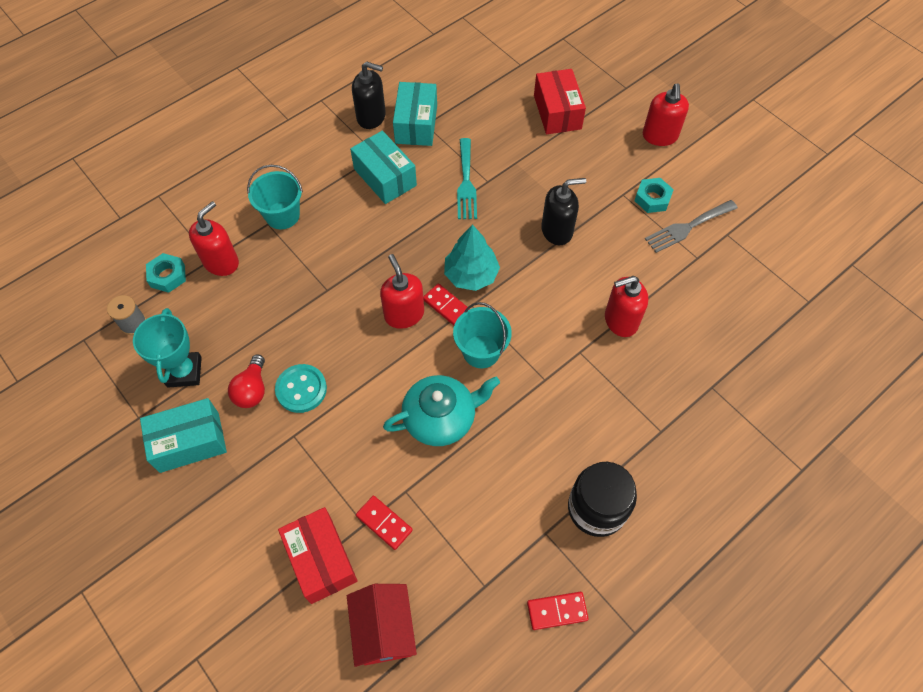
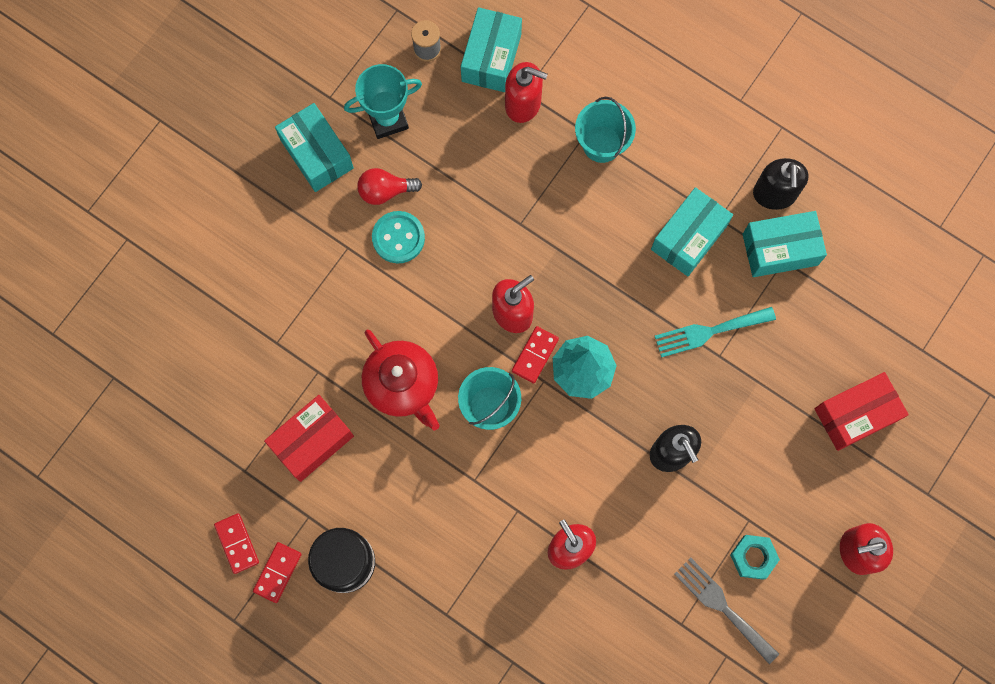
camera: 75 degrees right, 15 degrees up
(168, 276) = (491, 57): turquoise nut -> turquoise box
(321, 560) = (234, 315): red box -> red box (312, 441)
(384, 523) = (282, 361): red domino -> red domino (277, 572)
(384, 629) = (186, 390): red house -> none
(441, 418) = (403, 385): turquoise teapot -> red teapot

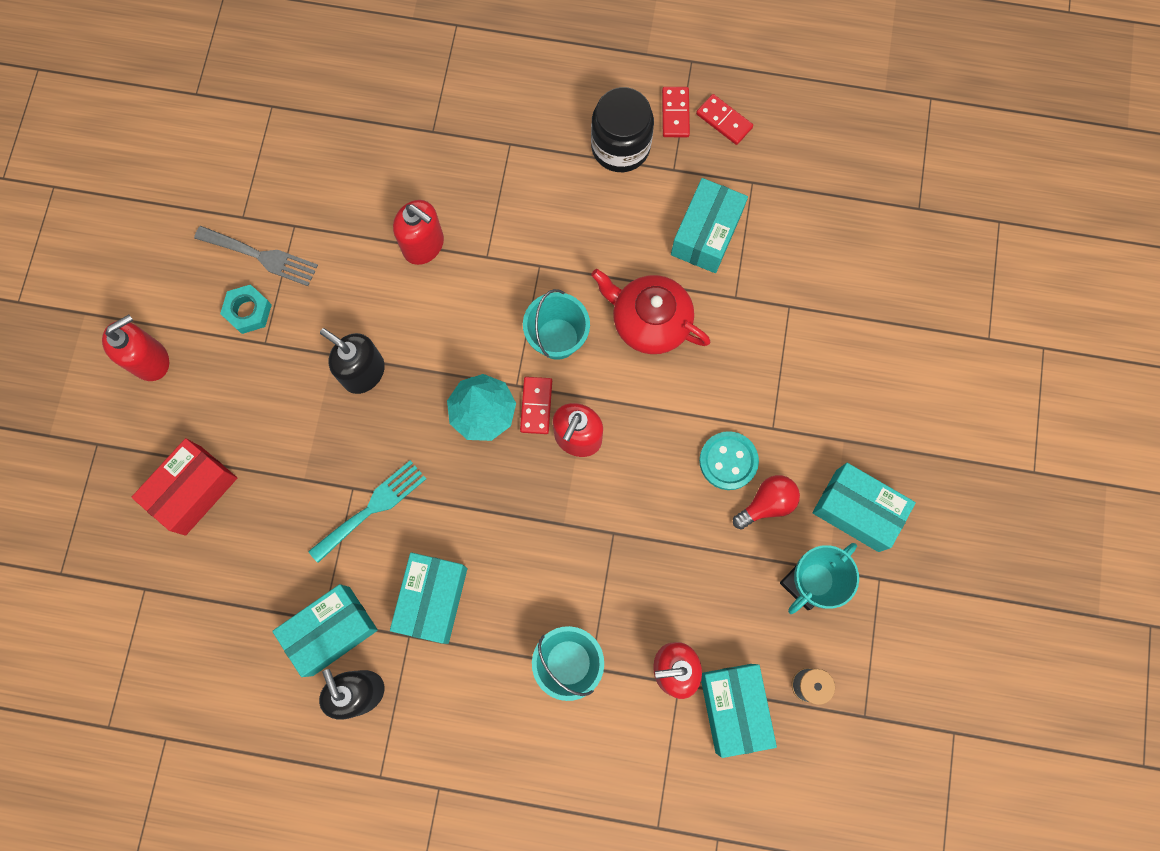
camera: 155 degrees right, 0 degrees up
(312, 441) = (706, 234): red box -> turquoise box

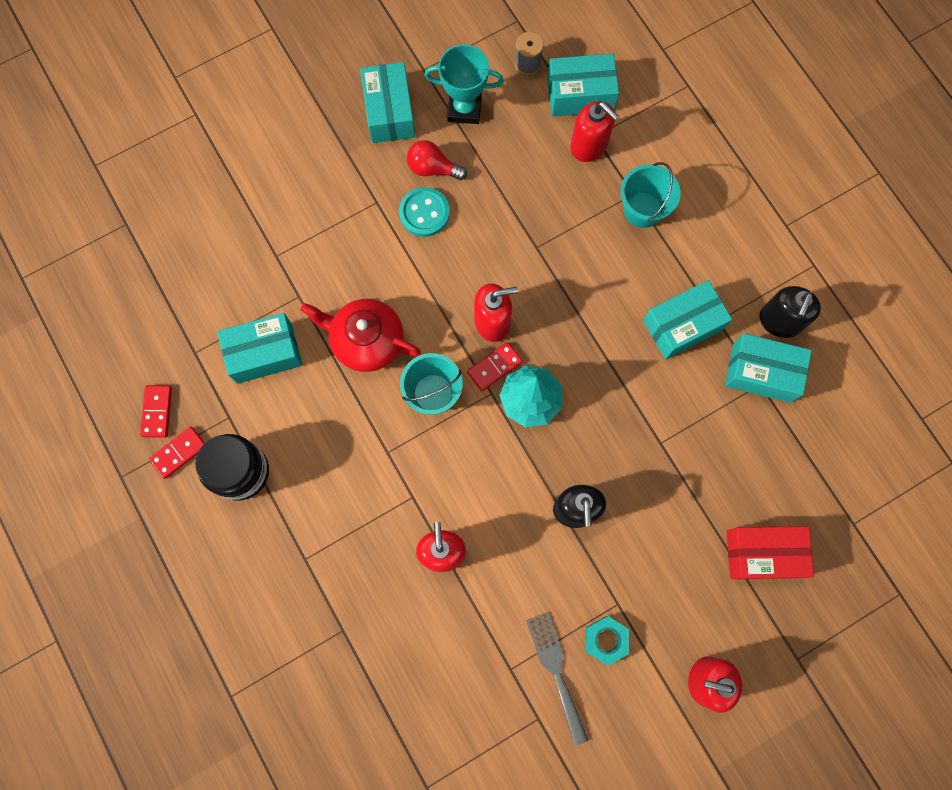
camera: 130 degrees left, 0 degrees up
(372, 508) = (661, 417): turquoise fork -> none
(649, 321) = (366, 340): red teapot -> red teapot turned 120 degrees clockwise
(733, 708) = (580, 94): turquoise box -> turquoise box turned 45 degrees clockwise

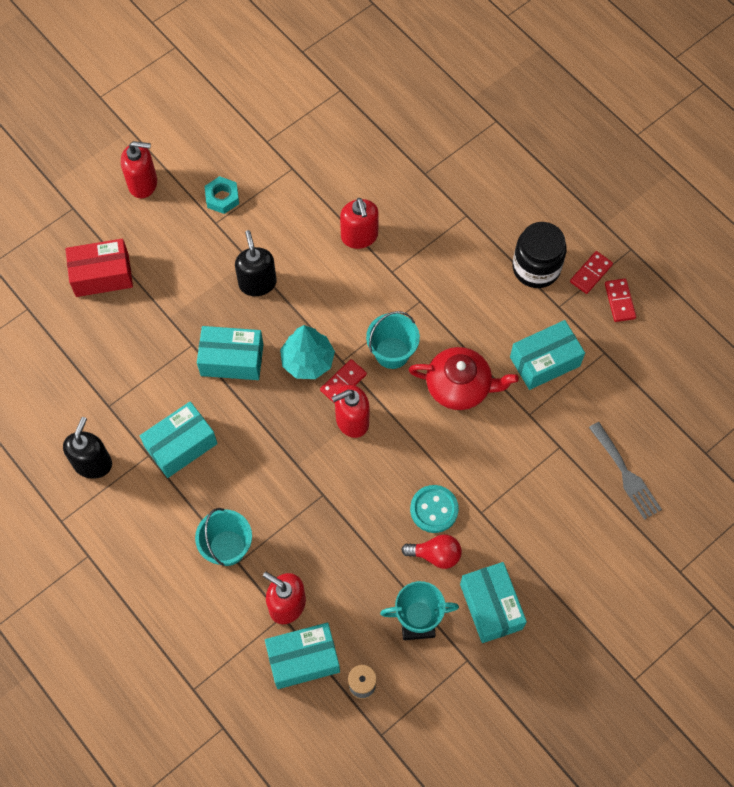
camera: 170 degrees right, 10 degrees down
(556, 671) = (258, 172): grey fork -> grey fork (626, 474)
(761, 373) = (108, 416): turquoise box -> turquoise box (232, 359)

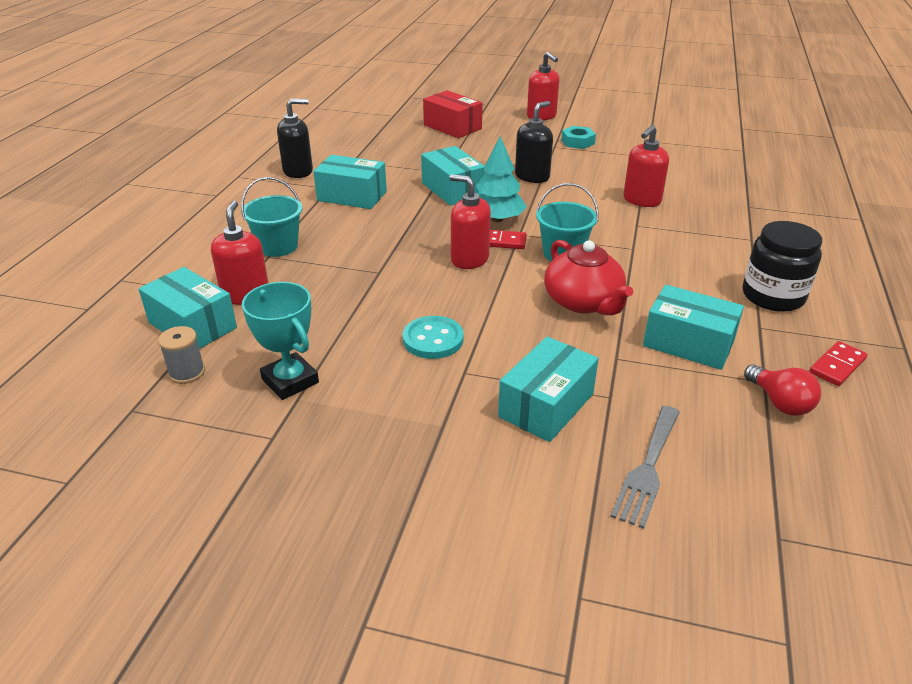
camera: 55 degrees right, 30 degrees down
(435, 555) = (382, 361): red light bulb -> red light bulb (780, 402)
(491, 606) = (357, 427): turquoise box -> turquoise box (546, 405)
(591, 273) = (829, 332): red domino -> none

